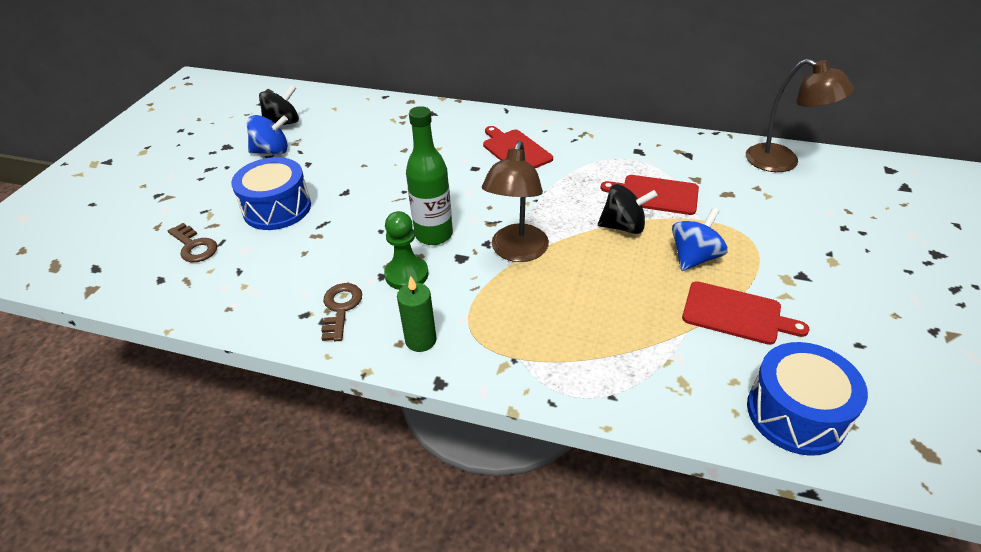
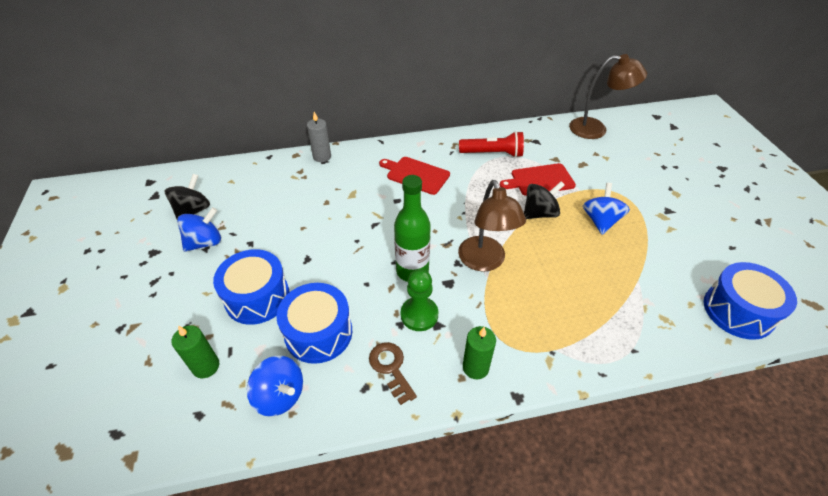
camera: 30 degrees left, 5 degrees up
(194, 246) = (206, 366): brown key -> green candle
(231, 291) = (280, 395): none -> blue spinning top
(303, 255) = (318, 333): none -> blue drum
(434, 109) = (322, 156): none -> grey candle
(622, 153) = (493, 153): none -> red flashlight
(736, 314) = (655, 254): red cutting board -> none

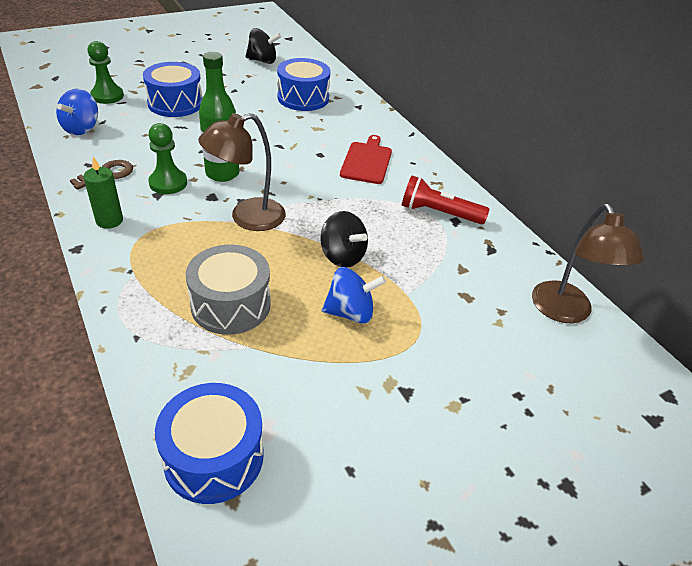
camera: 70 degrees right, 5 degrees down
(205, 242) = (229, 72): blue spinning top -> none
(206, 366) = (107, 96): green candle -> green pawn
(318, 333) = (142, 135): blue drum -> blue drum (303, 98)
(322, 156) = (365, 104): grey candle -> none
(493, 153) = (439, 213): red flashlight -> red flashlight turned 120 degrees clockwise
(540, 180) = (407, 255): red cutting board -> none
(594, 286) = (231, 305): none -> grey drum

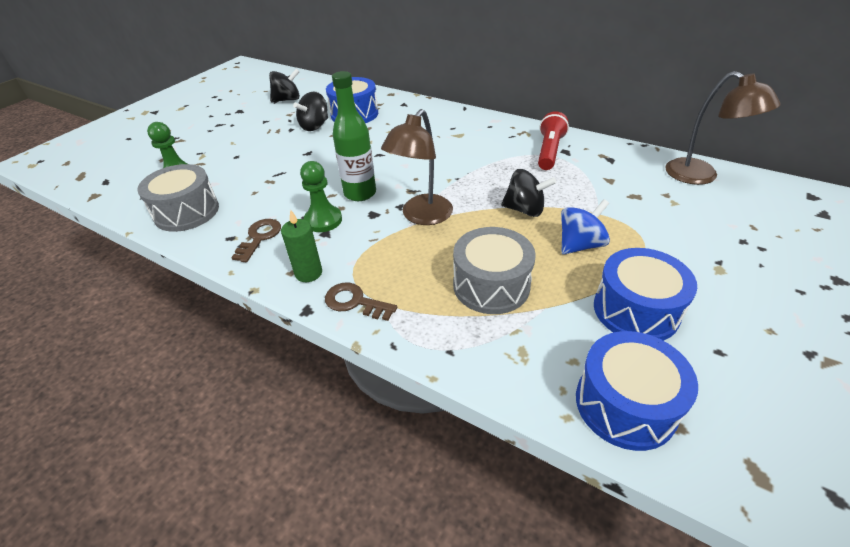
camera: 25 degrees left, 0 degrees up
(82, 128) = (187, 212): blue spinning top -> grey drum
(115, 261) = (355, 302): none -> brown key
(175, 103) = (251, 158): blue drum -> blue drum (635, 310)
(257, 95) = (315, 126): none -> black spinning top
(367, 161) = (458, 138): red cutting board -> none
(439, 213) = (549, 151): red flashlight -> red flashlight turned 120 degrees clockwise

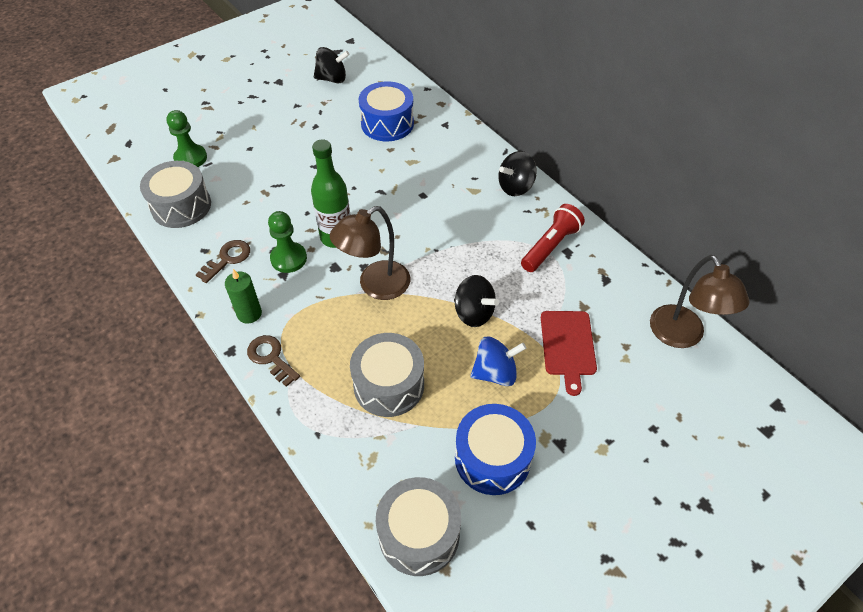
camera: 20 degrees right, 10 degrees up
(315, 126) = (340, 129): black spinning top -> black spinning top (515, 187)
(622, 208) = (568, 346): none -> red cutting board
(625, 404) = (419, 534): blue drum -> grey drum

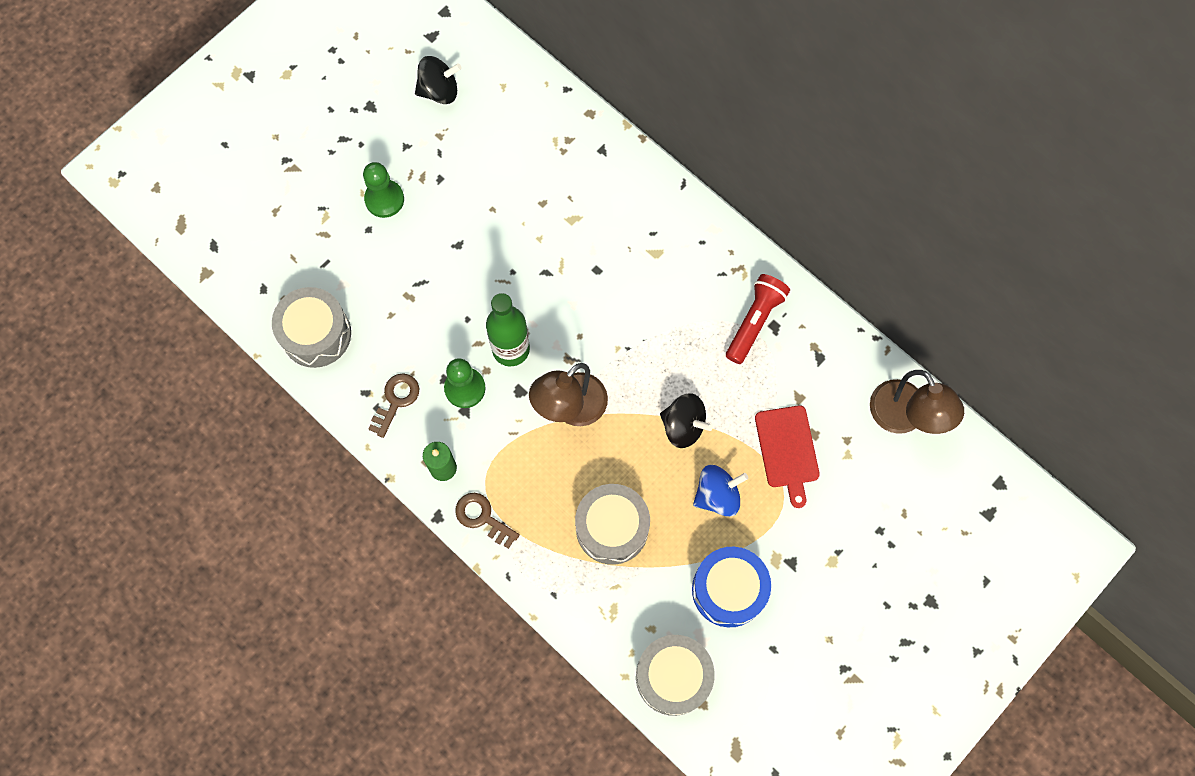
camera: 10 degrees left, 20 degrees up
(190, 158) = (301, 258): green pawn -> green pawn (384, 199)
(387, 123) = (529, 160): blue drum -> none
(515, 187) = (703, 239): black spinning top -> none

